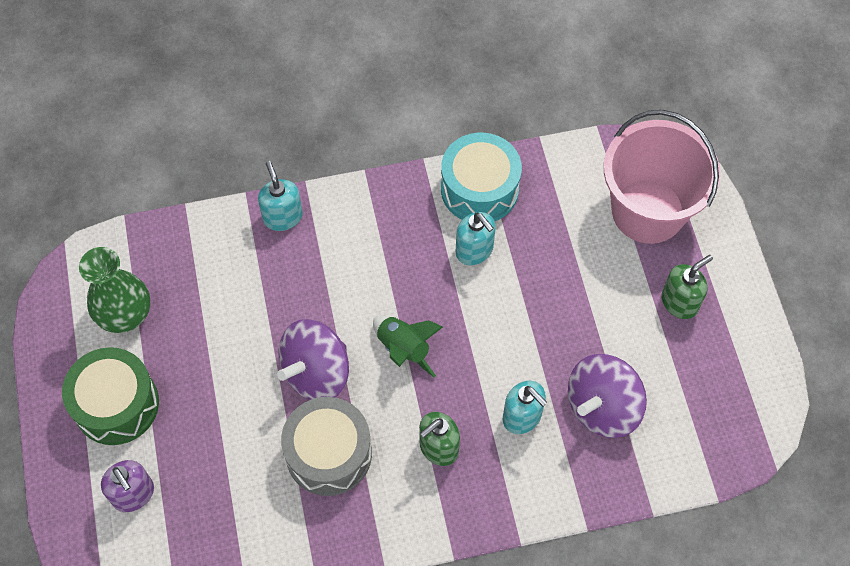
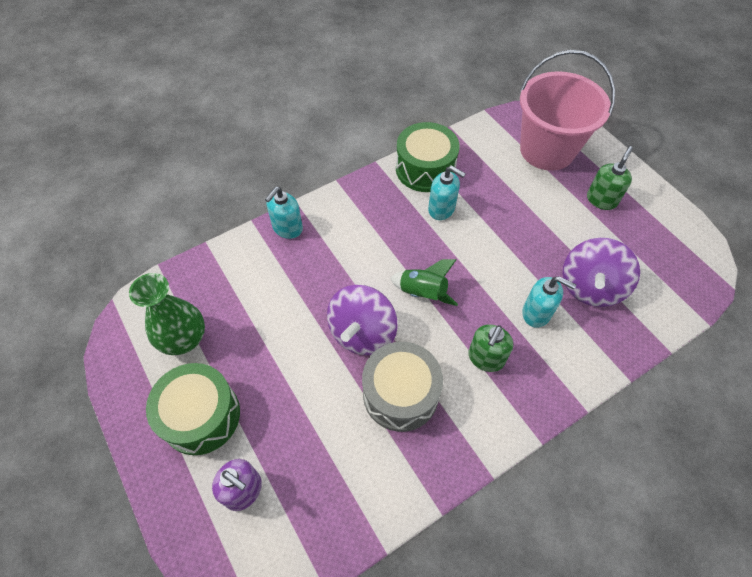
camera: 20 degrees left, 5 degrees down
(282, 217) = (287, 228): turquoise soap dispenser -> turquoise soap dispenser turned 105 degrees counterclockwise
(479, 189) = (425, 169): turquoise drum -> green drum

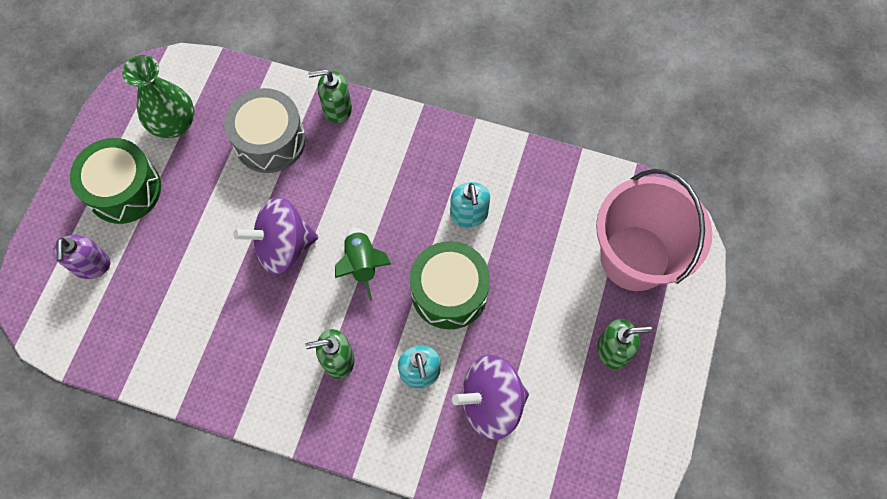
camera: 50 degrees right, 10 degrees up
(287, 228) = (337, 109): turquoise soap dispenser -> green soap dispenser
(400, 394) = (251, 316): grey drum -> grey drum (270, 140)
(425, 169) = (505, 166): green drum -> green drum (449, 292)

